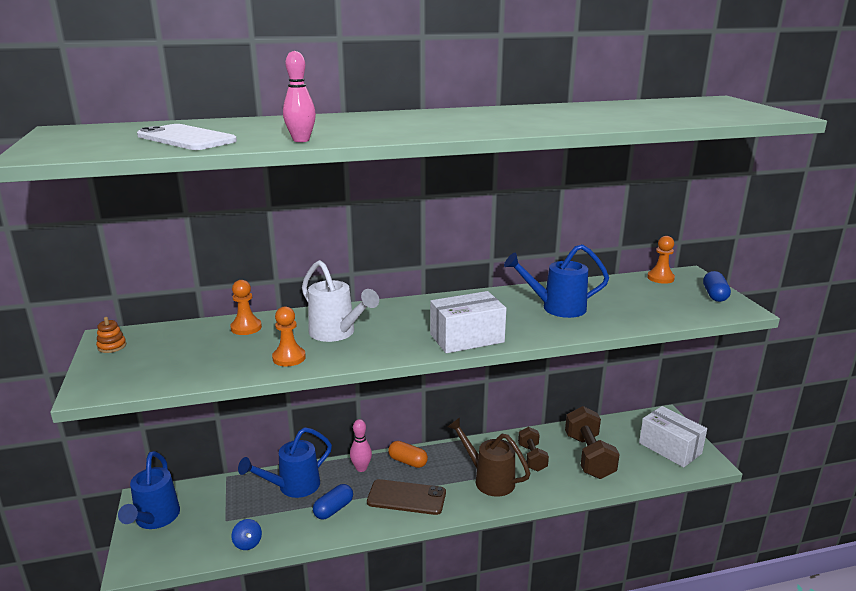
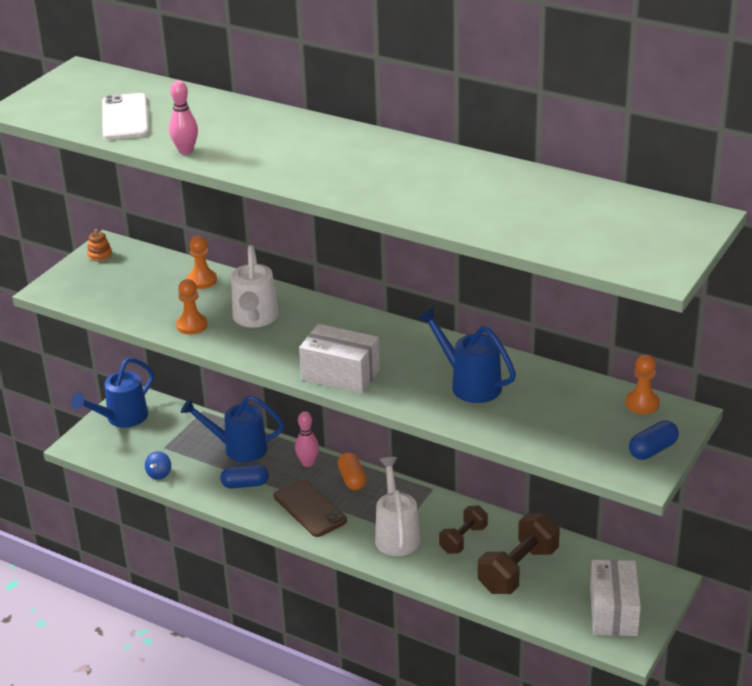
camera: 45 degrees right, 10 degrees up
(489, 479) = (396, 535): brown watering can -> white watering can

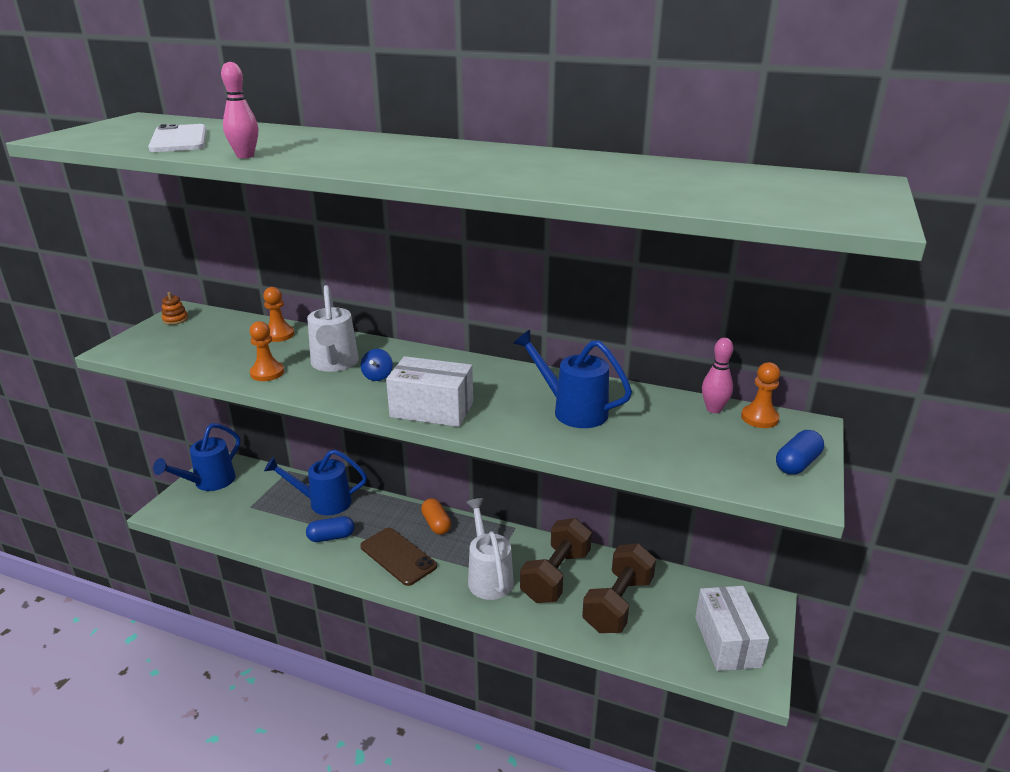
camera: 10 degrees left, 5 degrees down
(159, 474) = (244, 533): blue spinning top -> blue spinning top (377, 376)
(308, 463) = (391, 511): pink bowling pin -> pink bowling pin (713, 409)
(463, 539) = (555, 576): brown dumbbell -> brown dumbbell, size x1.63

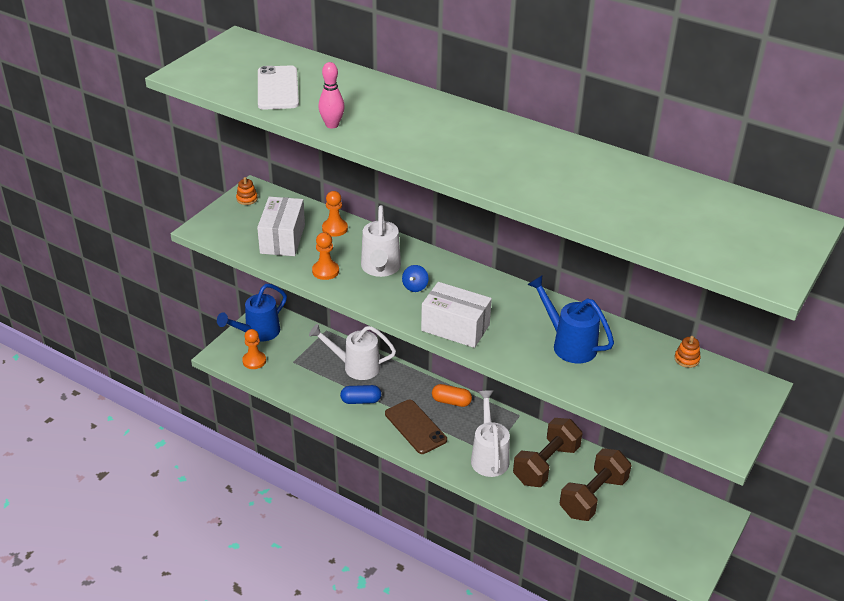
camera: 10 degrees right, 10 degrees up
(324, 502) = (356, 367): blue watering can -> white watering can
(436, 524) = (451, 401): orange capsule -> orange capsule turned 60 degrees counterclockwise
(713, 409) = (686, 359): pink bowling pin -> orange stacking toy
(727, 641) = (675, 542): white box -> white box (282, 239)
(759, 418) = (721, 373): orange pawn -> orange pawn (254, 361)
(797, 463) = (733, 420): blue capsule -> none

